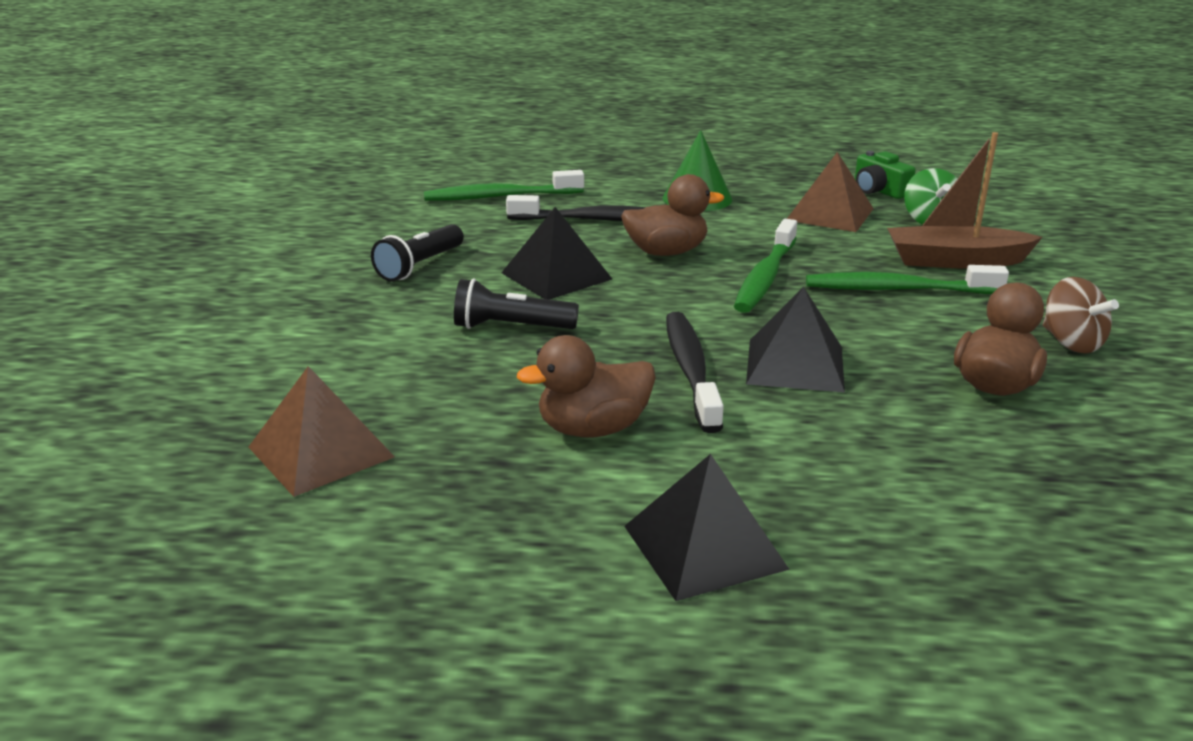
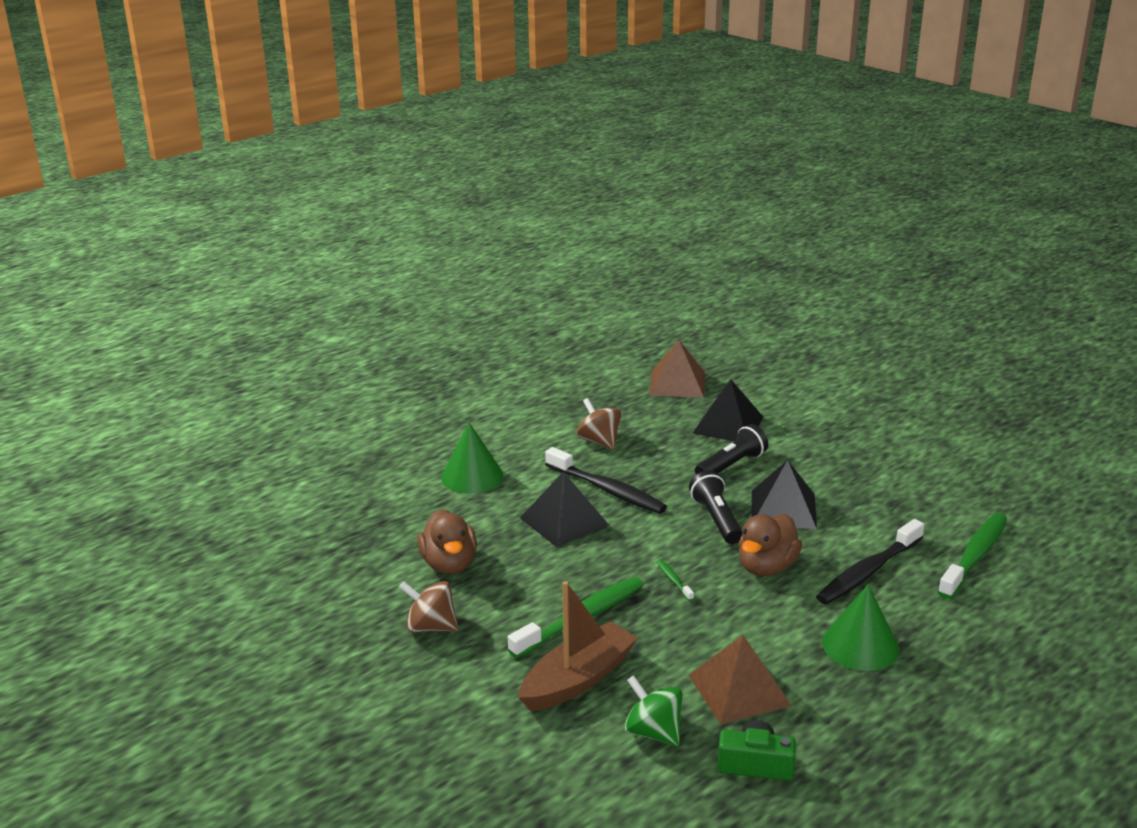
camera: 135 degrees right, 0 degrees up
(420, 266) = (862, 473): black flashlight -> black flashlight (716, 519)
(593, 429) = (599, 441): brown duck -> brown spinning top
(704, 547) = (490, 425): black pyramid -> black pyramid (728, 425)
(765, 277) = (673, 580): green toothbrush -> green toothbrush, size x0.43
(843, 474) = (472, 476): none -> green cone

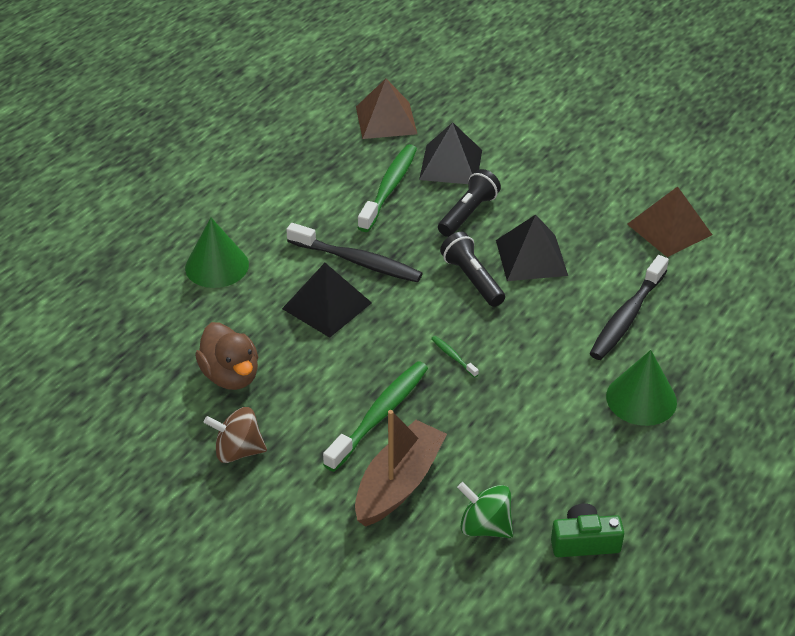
camera: 15 degrees left, 15 degrees up
(599, 441) = (330, 203): brown spinning top -> none
(739, 690) = (548, 467): brown pyramid -> brown pyramid (669, 229)
(766, 567) = (534, 327): brown duck -> none
(974, 556) = (716, 283): green toothbrush -> green toothbrush (389, 188)

